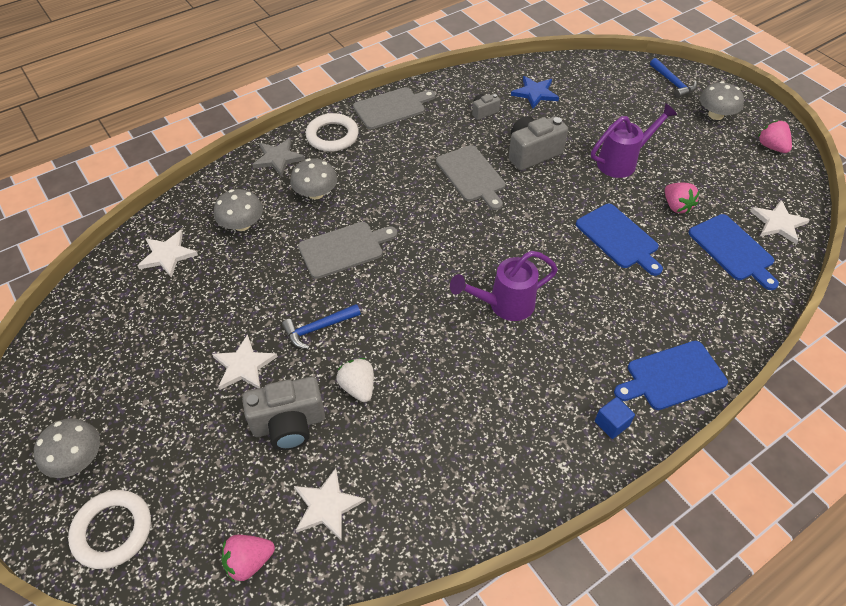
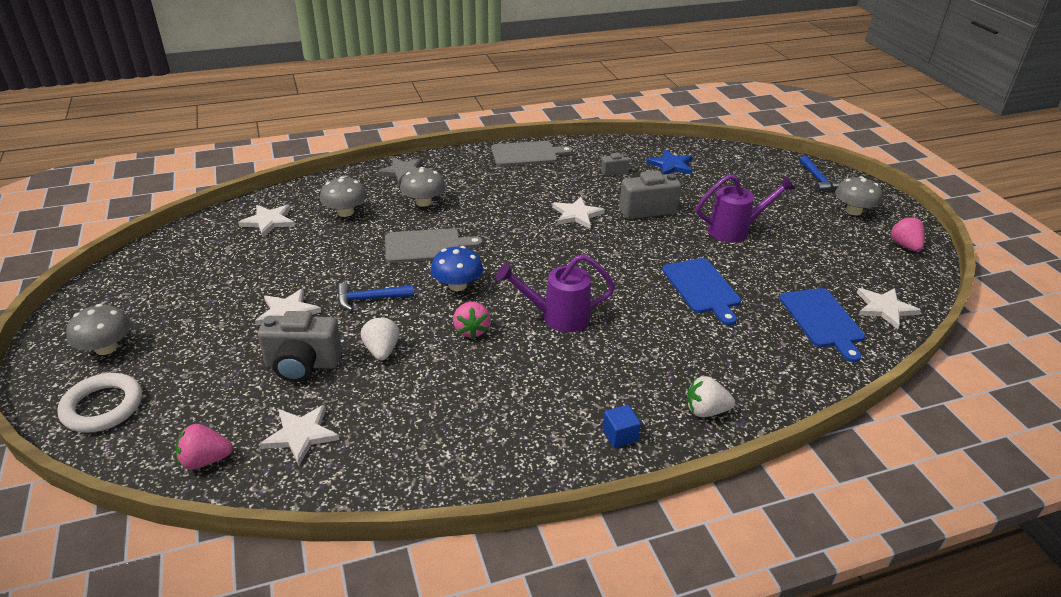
camera: 15 degrees right, 15 degrees down
(332, 136) = (461, 165): white ring -> none
(395, 290) = (457, 285): none -> blue mushroom
(471, 175) = (577, 215): grey cutting board -> white star
(672, 376) = (705, 411): blue cutting board -> white strawberry
(676, 206) = (776, 274): pink strawberry -> pink strawberry (471, 330)

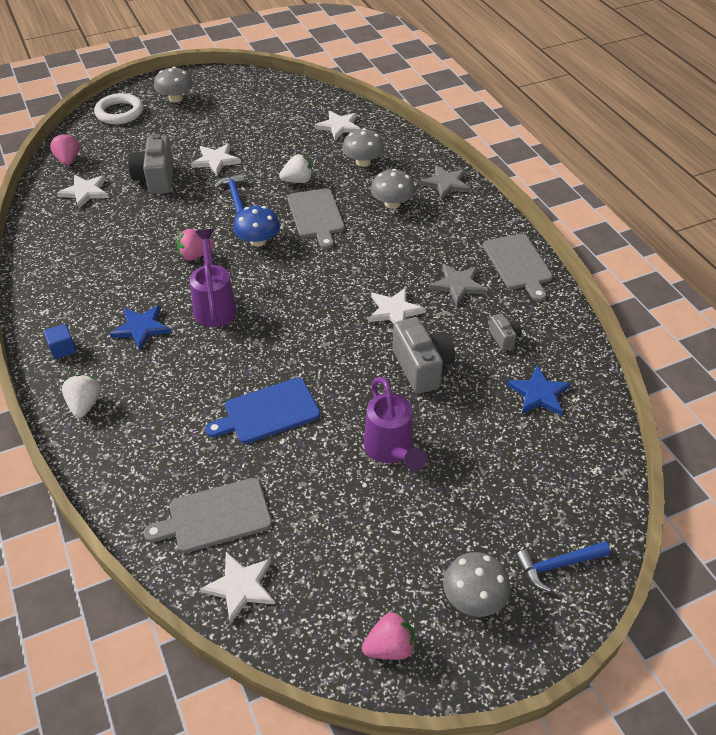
camera: 85 degrees right, 10 degrees up
(382, 350) = (170, 212): white strawberry -> white strawberry (298, 181)
(548, 182) = (458, 285): none -> grey star
(588, 370) = (141, 328): none -> blue star
(822, 320) = (215, 516): blue cutting board -> grey cutting board

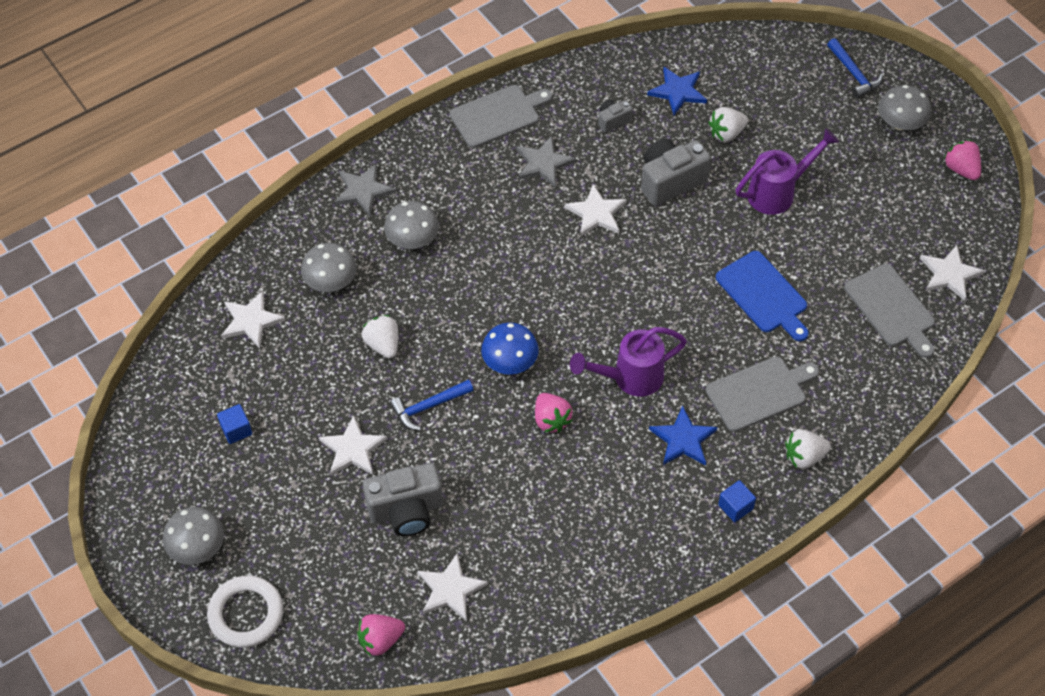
camera: 100 degrees left, 10 degrees up
(253, 116) = (236, 430): none -> blue cube
(316, 215) = (450, 311): grey cutting board -> grey cutting board (759, 393)
(477, 423) = (726, 133): none -> white strawberry

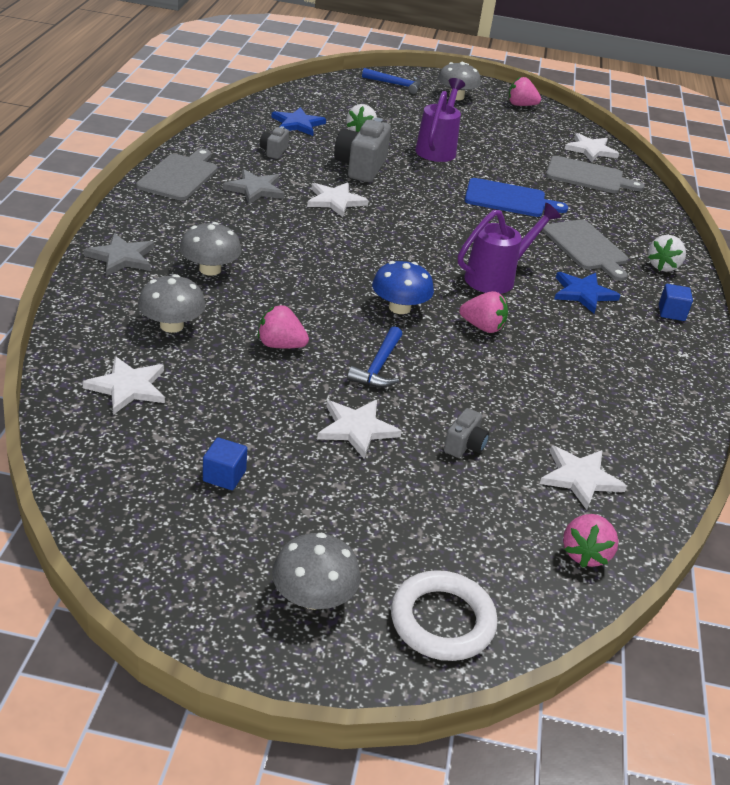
camera: 50 degrees left, 20 degrees down
(383, 344) = (280, 345): white strawberry -> pink strawberry
(406, 510) = (464, 445): grey camera -> grey camera, size x0.51
(629, 378) = (497, 277): purple watering can -> purple watering can turned 150 degrees counterclockwise
(759, 393) = (586, 247): grey cutting board -> grey cutting board turned 135 degrees clockwise

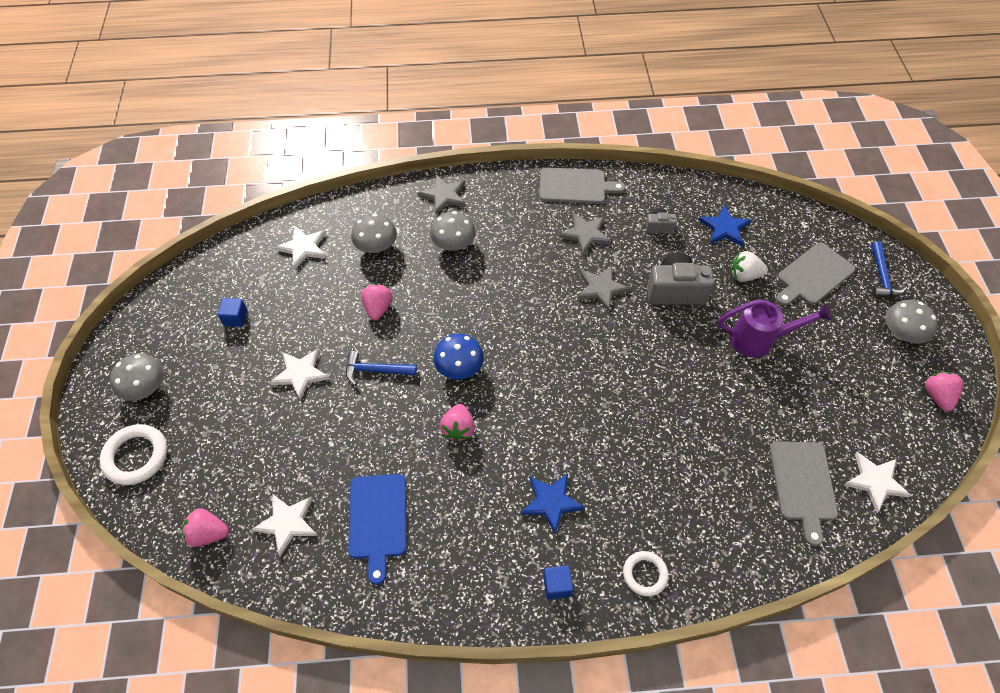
camera: 80 degrees right, 20 degrees up
(335, 201) = (601, 288): white star -> grey star
(464, 445) = (302, 441): grey camera -> none
(497, 277) = (541, 428): purple watering can -> none
(508, 199) = (695, 416): blue cutting board -> blue cutting board (377, 520)
(586, 247) = (640, 497): grey cutting board -> grey cutting board (813, 275)
(663, 266) = (645, 574): white strawberry -> white ring

